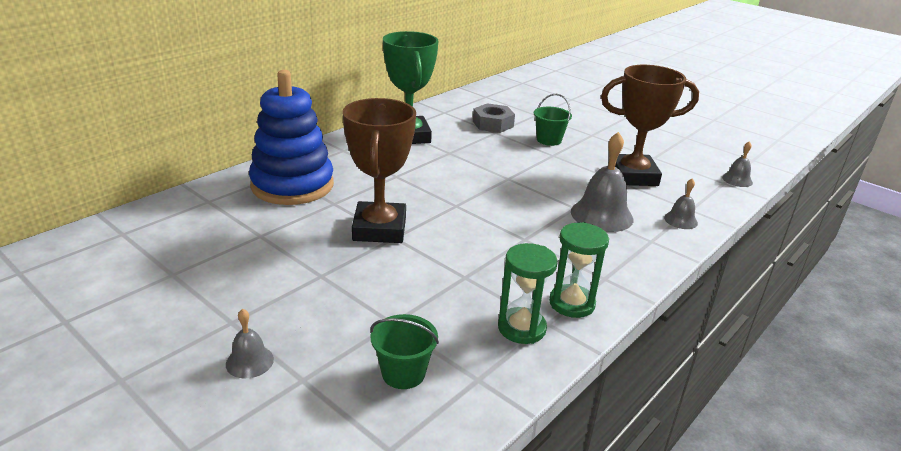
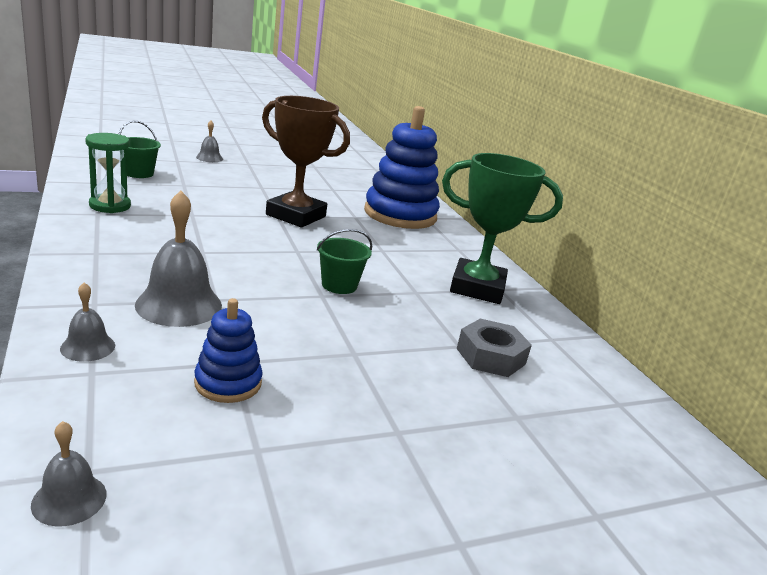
camera: 115 degrees right, 5 degrees down
(549, 140) = (405, 375): green bucket -> green bucket (339, 285)
(572, 303) = (97, 228): green hourglass -> none
(632, 176) = (228, 383): brown trophy -> blue stacking toy

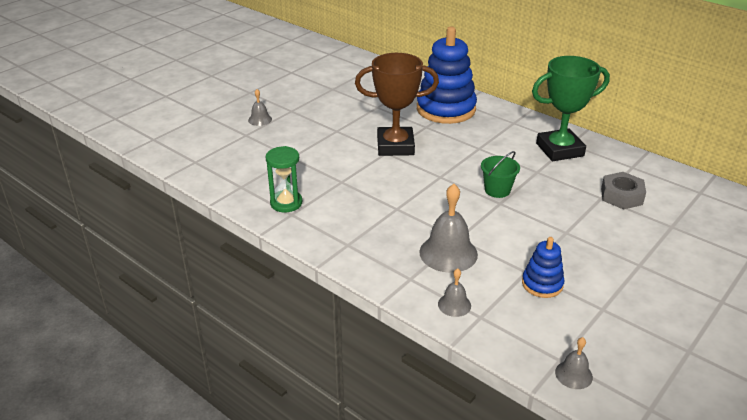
camera: 25 degrees left, 10 degrees up
(139, 173) = (247, 162): green bucket -> none

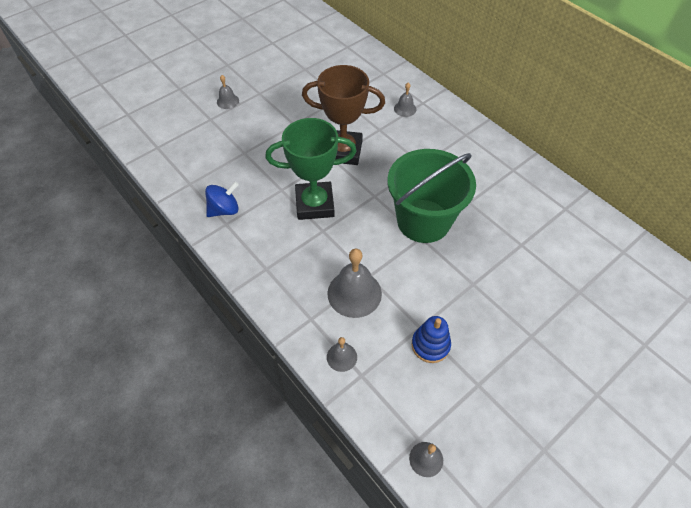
camera: 10 degrees right, 20 degrees up
(286, 203) = (224, 210): green hourglass -> blue spinning top
(446, 109) = (405, 109): blue stacking toy -> grey bell
(497, 190) = (423, 221): green bucket -> green bucket, size x2.19
(559, 150) = (500, 176): green trophy -> green trophy (314, 204)
(621, 196) = (542, 245): grey nut -> none

